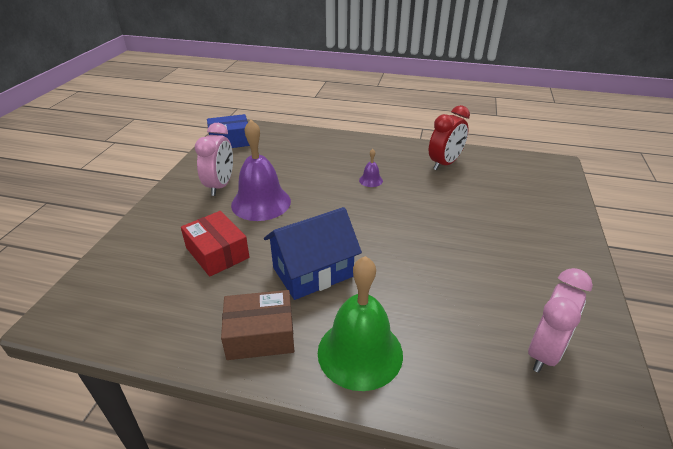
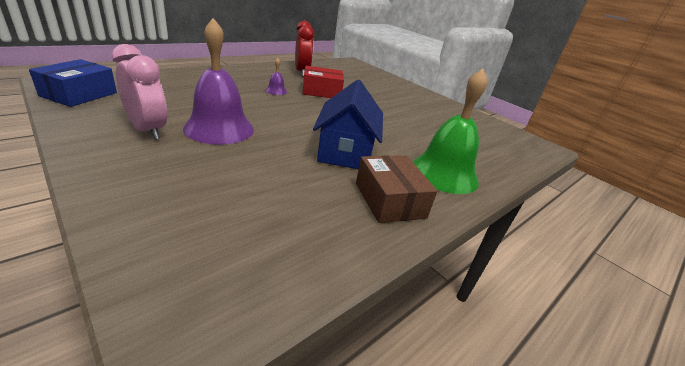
camera: 60 degrees left, 5 degrees down
(217, 252) = (253, 174): red box -> red box (321, 91)
(260, 335) = (389, 200): brown box -> brown box turned 45 degrees counterclockwise
(544, 351) = (483, 132): pink clock -> none

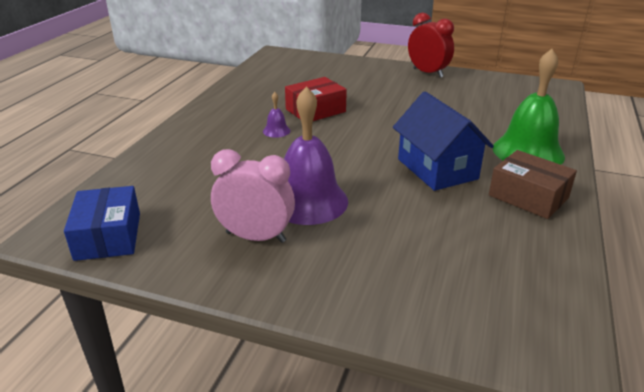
camera: 25 degrees left, 0 degrees up
(302, 72) = (256, 93): red clock -> red clock (427, 73)

